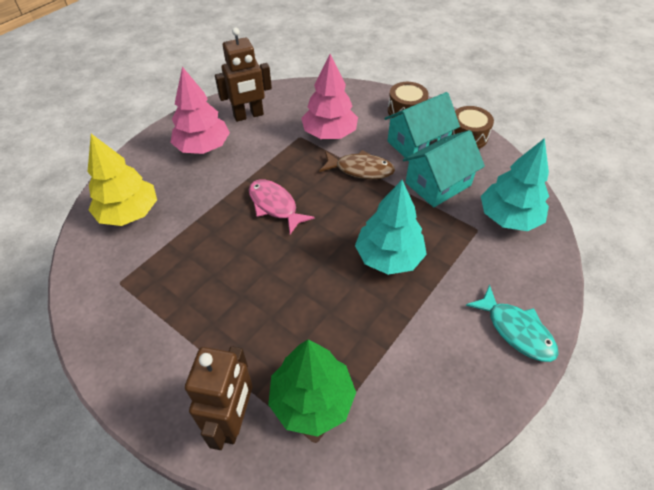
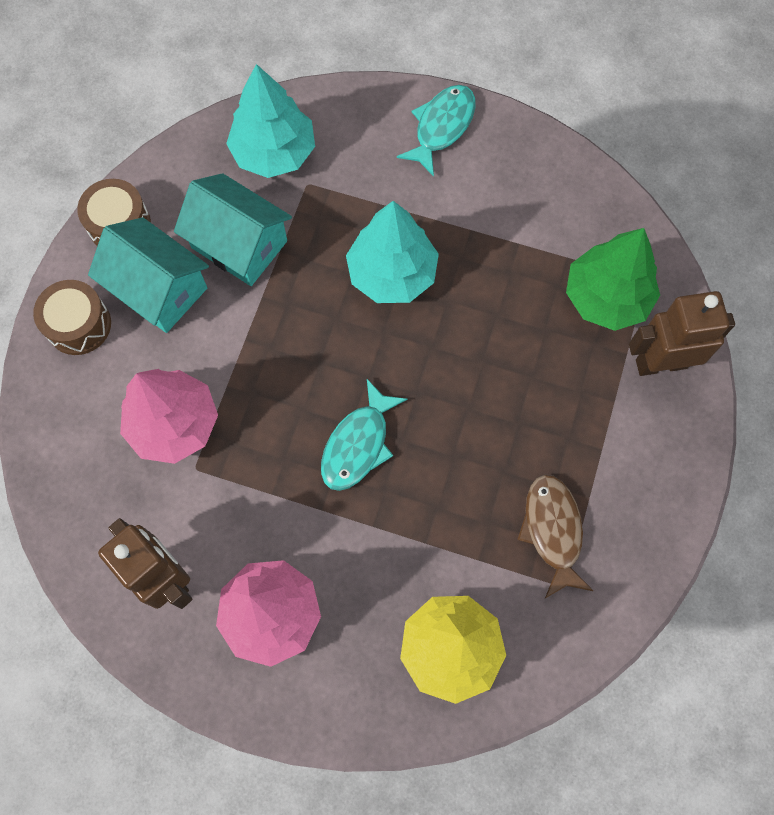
camera: 110 degrees left, 20 degrees up
(275, 205) = (358, 444): pink fish -> turquoise fish
(360, 169) = (243, 352): brown fish -> brown fish (552, 531)

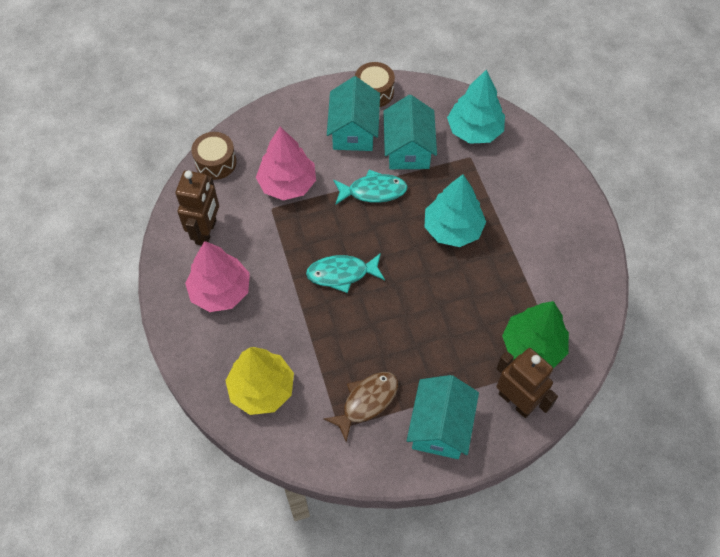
camera: 55 degrees right, 10 degrees down
(78, 325) = (307, 110): brown drum -> brown drum (216, 162)
(442, 127) = (563, 198): turquoise fish -> turquoise fish (373, 191)
(638, 468) = (440, 426): none -> turquoise house

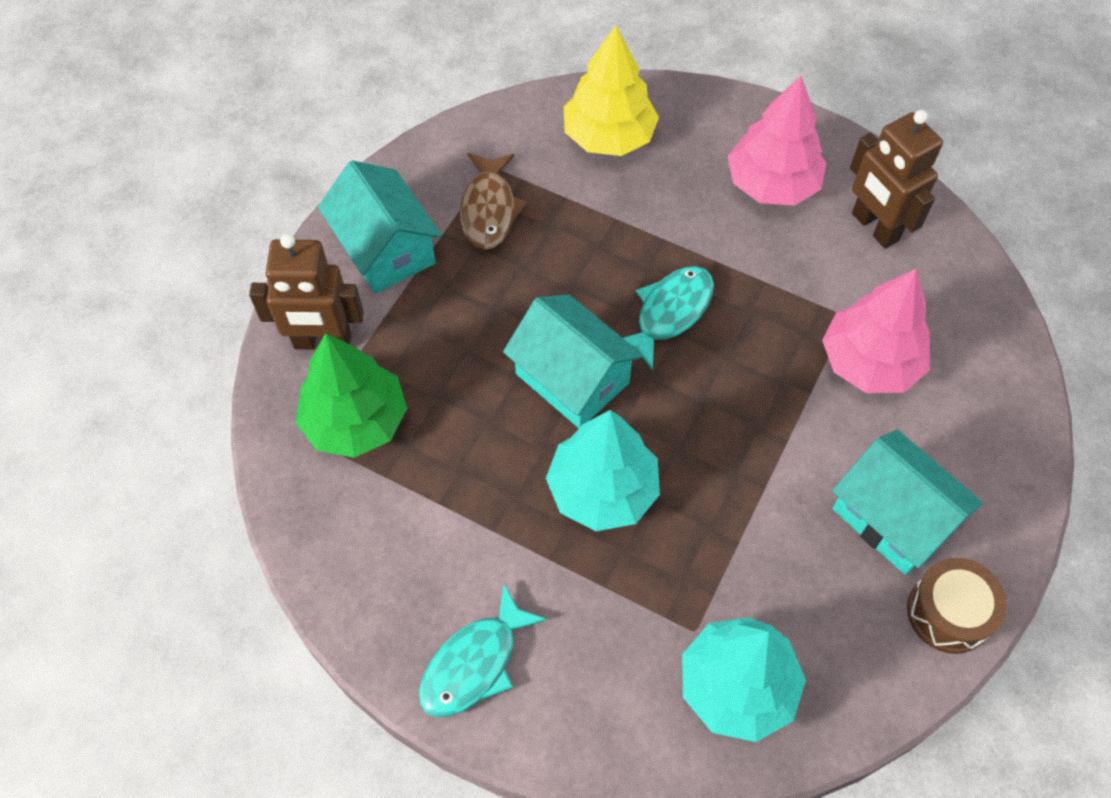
camera: 135 degrees right, 0 degrees up
(216, 162) = (985, 312): brown drum -> none
(373, 191) = (759, 450): turquoise fish -> turquoise fish (474, 663)
(408, 149) = (790, 559): turquoise house -> turquoise house (572, 378)

